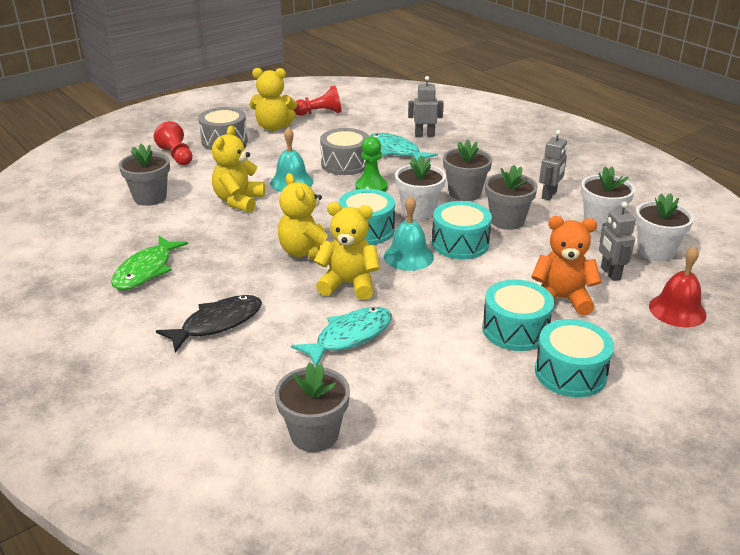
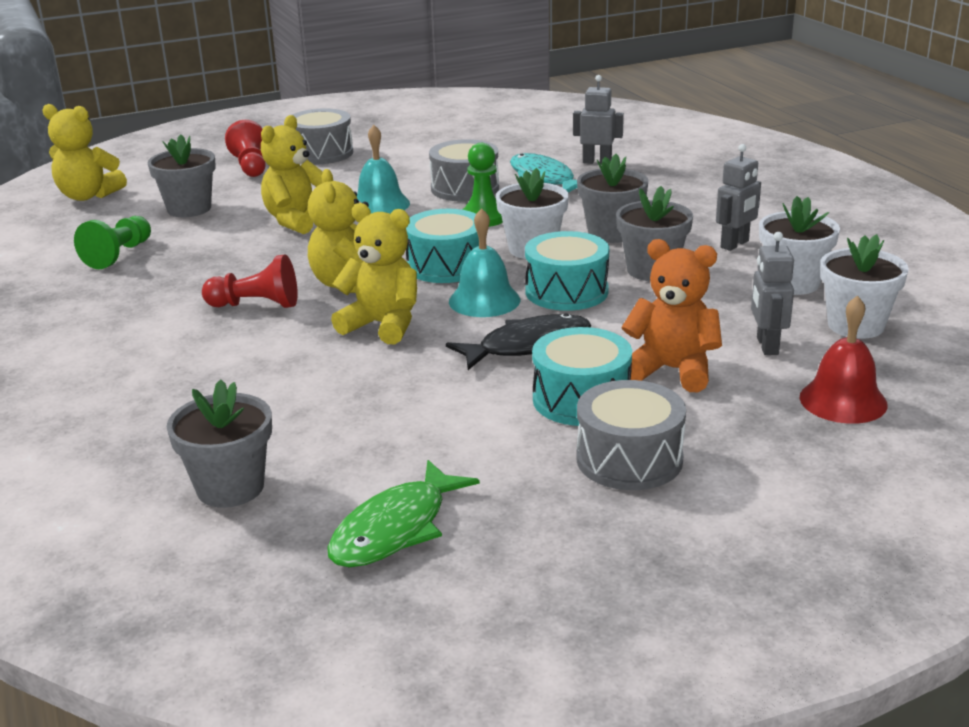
camera: 15 degrees right, 5 degrees down
(118, 243) = (119, 255): none -> green pawn
(146, 270) = (134, 287): green fish -> green fish (395, 529)
(217, 323) = (185, 352): black fish -> black fish (528, 346)
(273, 127) = (395, 141): yellow teddy bear -> yellow teddy bear (88, 196)
(320, 113) = (467, 129): red pawn -> red pawn (256, 305)
(349, 337) = (346, 384): turquoise fish -> none
(570, 373) = (629, 459): turquoise drum -> grey drum

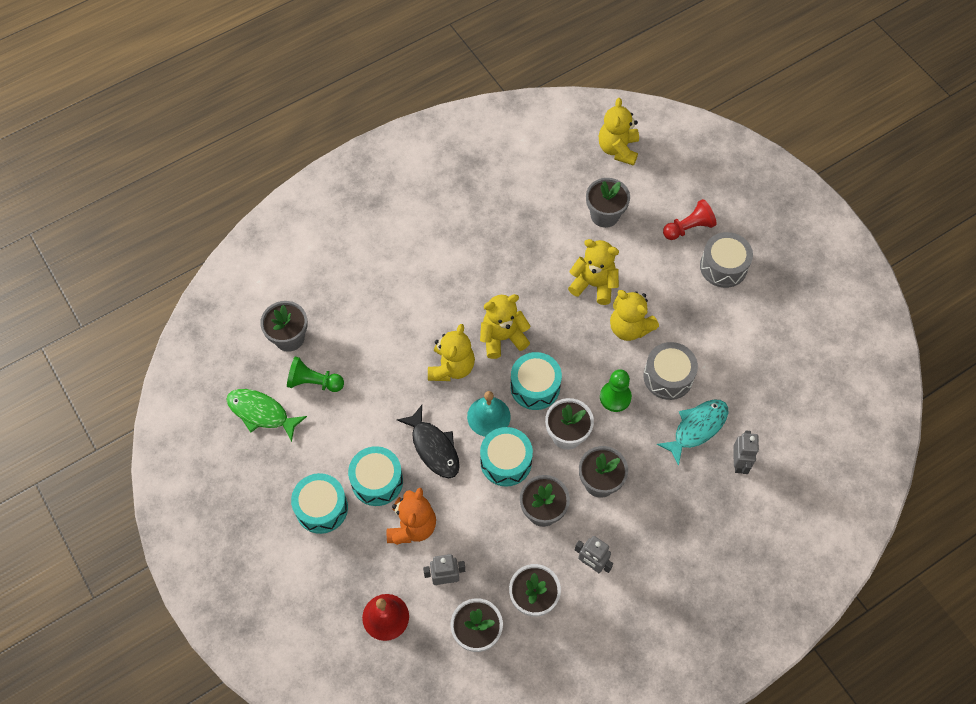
camera: 80 degrees right, 35 degrees up
(119, 255) = (528, 202): green pawn -> green pawn (314, 382)
(256, 305) = (470, 295): red pawn -> none
(380, 204) = (629, 327): turquoise bell -> yellow teddy bear
(629, 459) = (321, 508): grey drum -> turquoise drum

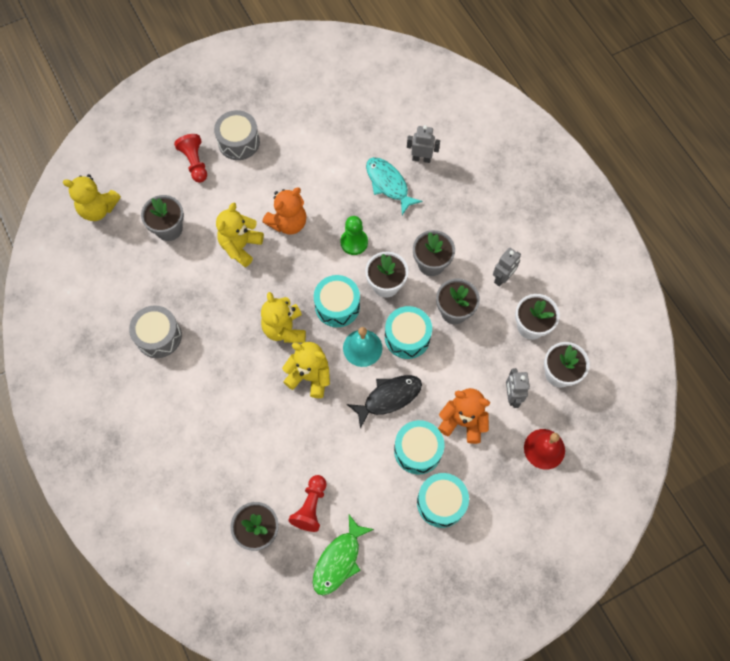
camera: 85 degrees left, 5 degrees up
(314, 382) = (311, 506): green pawn -> red pawn
(629, 327) = (288, 223): yellow teddy bear -> orange teddy bear
(668, 377) = (339, 199): grey drum -> grey drum (158, 336)

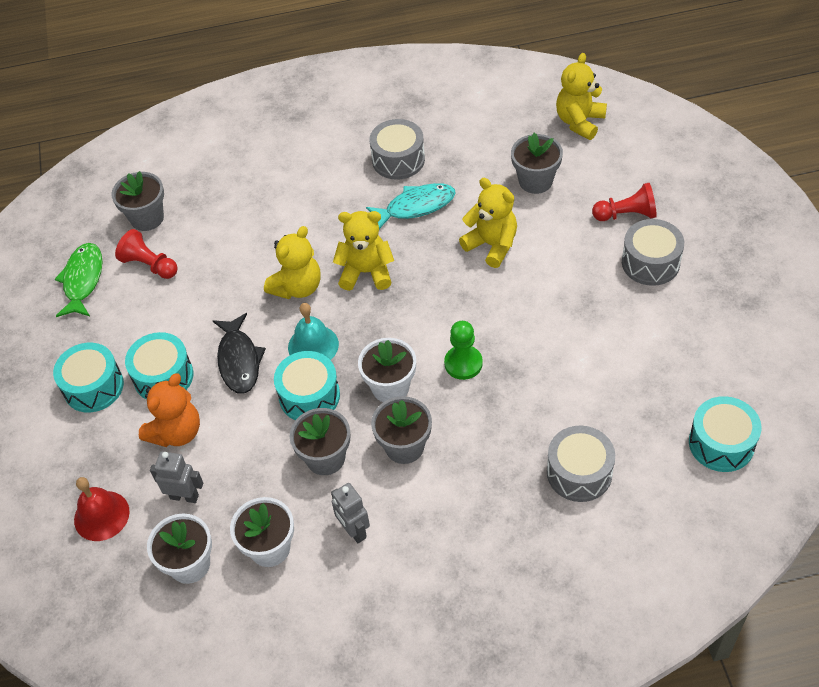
camera: 110 degrees right, 15 degrees down
(288, 223) = (512, 297): orange teddy bear -> none
(337, 306) = (378, 329): turquoise drum -> turquoise drum (721, 443)
(339, 560) = (83, 280): green fish -> green fish turned 45 degrees clockwise
(388, 184) = (544, 421): turquoise fish -> turquoise fish (416, 206)
(421, 158) = (579, 472): grey robot -> grey drum

